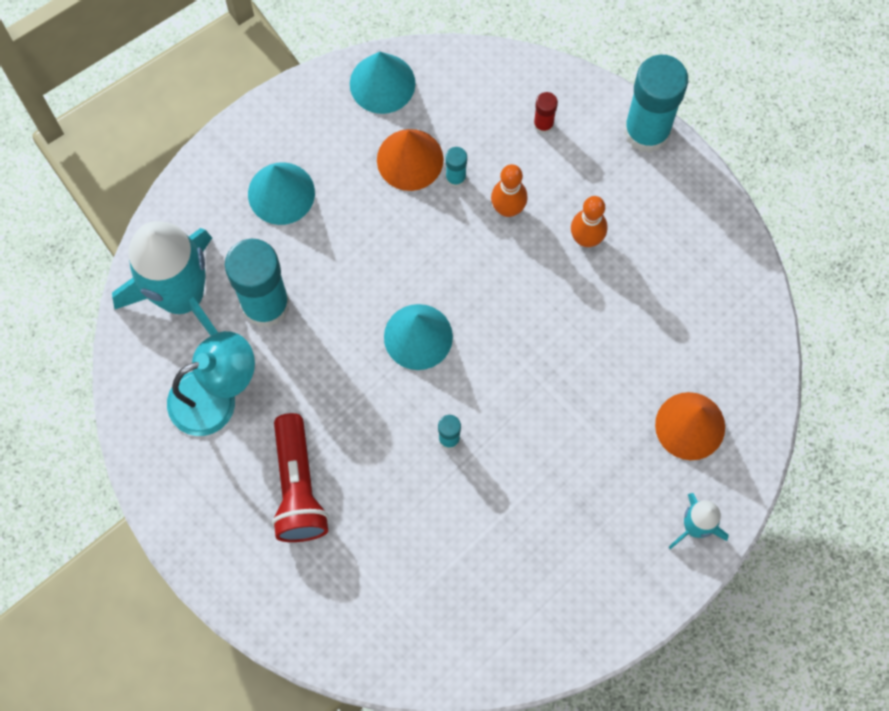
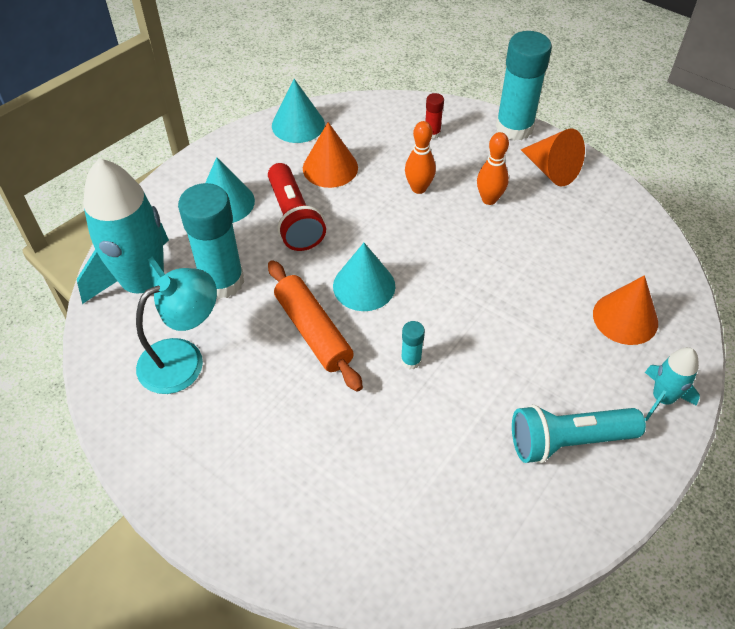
camera: 10 degrees left, 20 degrees down
(298, 487) = (273, 423): red flashlight -> red flashlight (294, 219)
(354, 386) = (313, 331): none -> orange rolling pin
(455, 177) = (370, 174): turquoise glue stick -> none
(585, 557) = (568, 441): none -> turquoise flashlight
(672, 206) = (551, 170): none -> orange cone

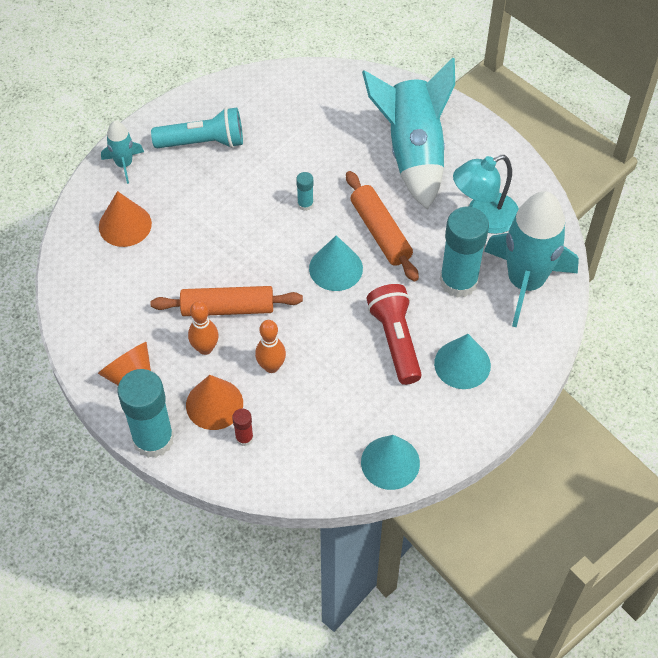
camera: 175 degrees left, 5 degrees up
(271, 448) = (413, 152): none -> turquoise rocket
(330, 167) = (358, 399): orange cone -> orange cone (214, 404)
(476, 237) = (227, 308): none -> orange rolling pin

